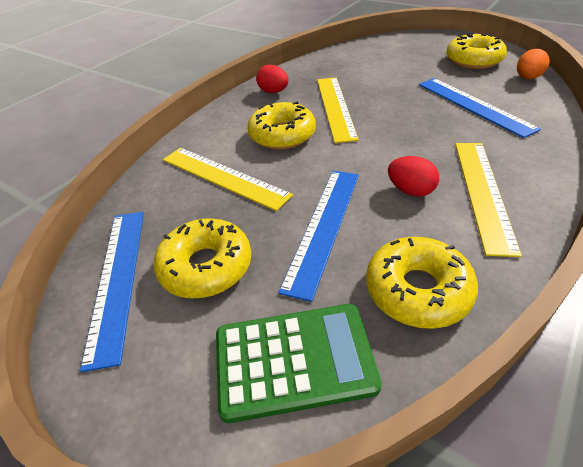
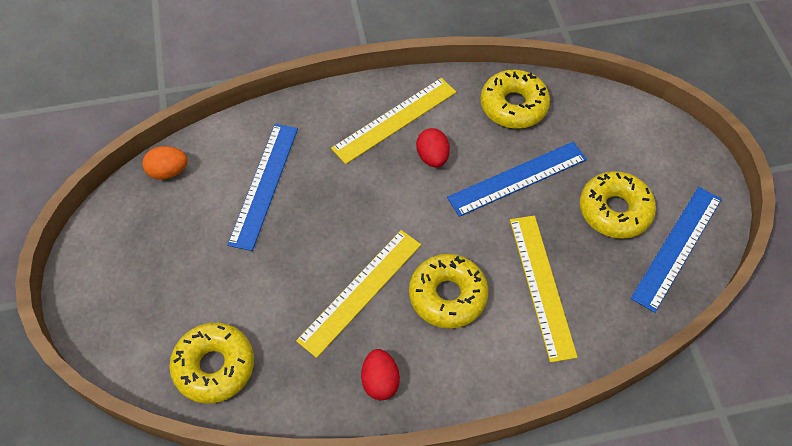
camera: 140 degrees left, 15 degrees up
(294, 361) = (608, 124): green calculator -> none
(473, 60) = (148, 236): yellow donut -> yellow donut (214, 366)

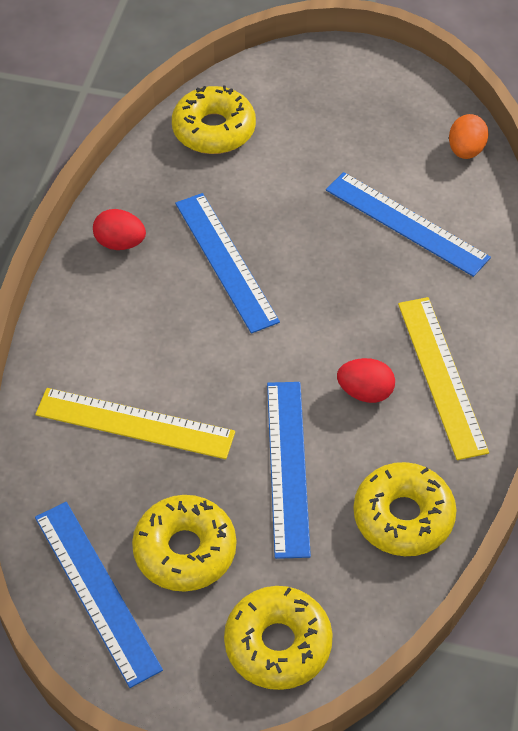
camera: 115 degrees right, 5 degrees down
(360, 291) = (225, 261): yellow ruler -> blue ruler
(447, 296) = (176, 332): yellow donut -> yellow donut (278, 644)

